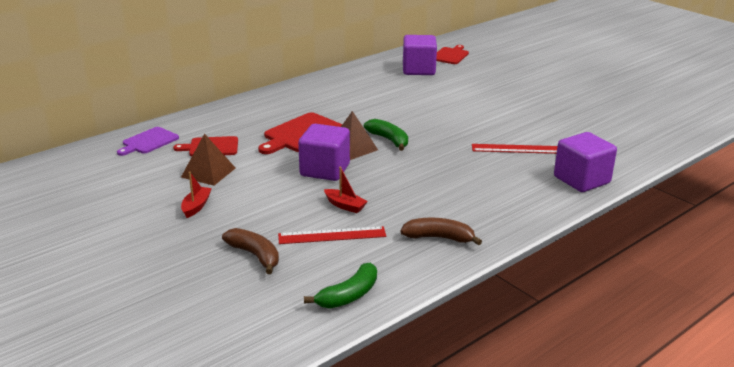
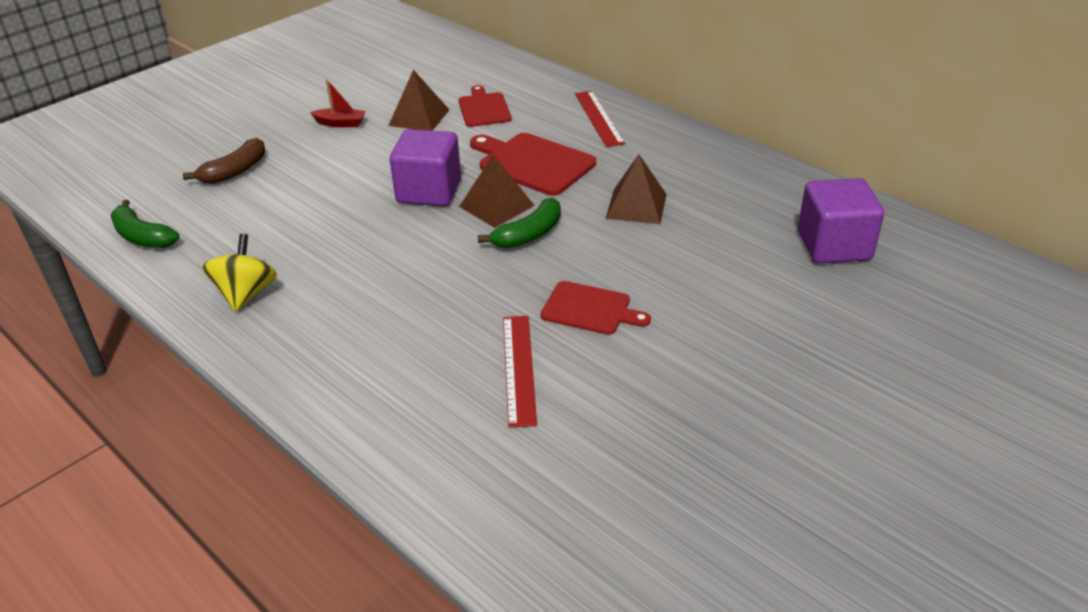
camera: 85 degrees right, 10 degrees up
(148, 141) = (492, 71): purple cutting board -> none
(332, 235) = (266, 213): red ruler -> red ruler (598, 118)
(345, 206) = (335, 215): red boat -> none
(366, 109) = (636, 206): none -> brown pyramid
(439, 238) = (246, 294): brown banana -> yellow spinning top
(450, 55) = (939, 281): red cutting board -> red cutting board (590, 309)
(581, 180) = (406, 448): purple cube -> none

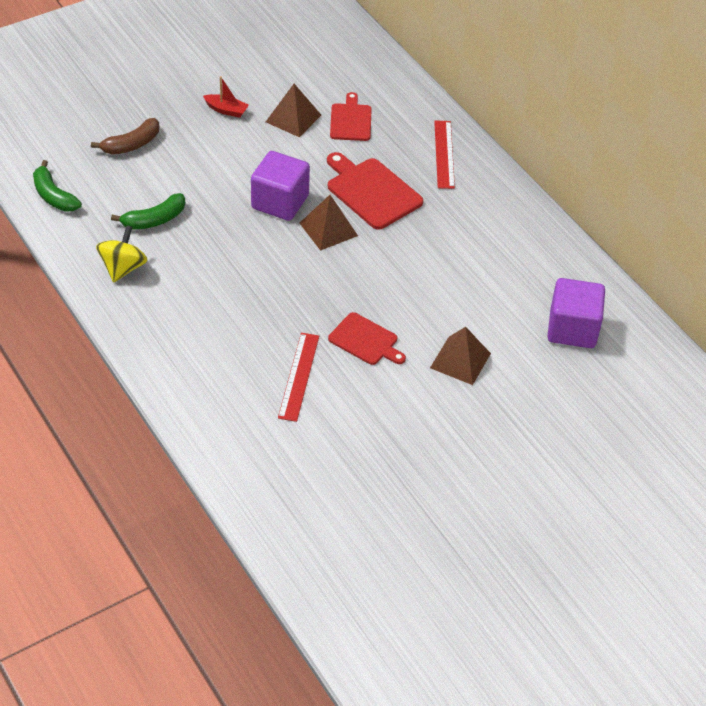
camera: 10 degrees right, 10 degrees up
(529, 234) = (344, 263): green banana -> green banana (154, 220)
(636, 206) = (437, 255): brown pyramid -> brown pyramid (460, 360)

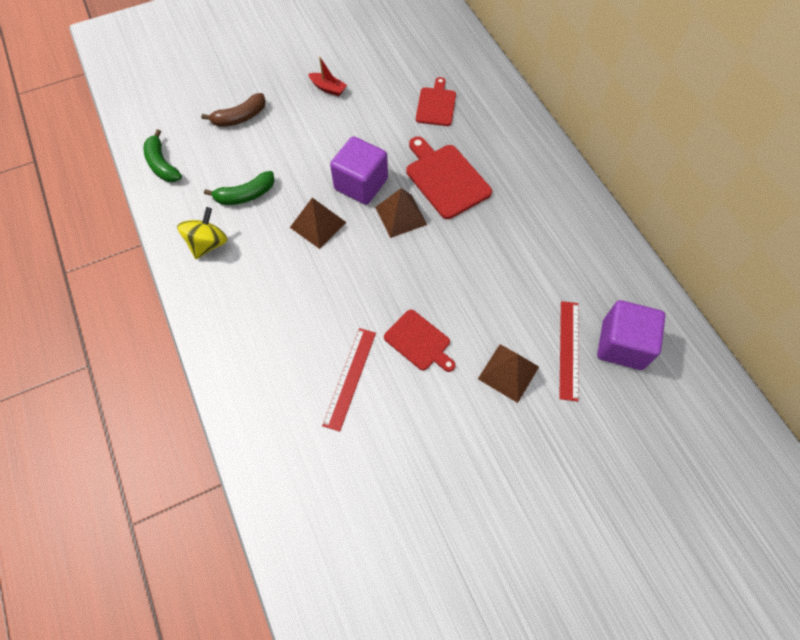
camera: 10 degrees right, 15 degrees up
(293, 118) = (385, 100): brown pyramid -> brown pyramid (318, 225)
(444, 154) = (516, 144): red ruler -> red ruler (569, 349)

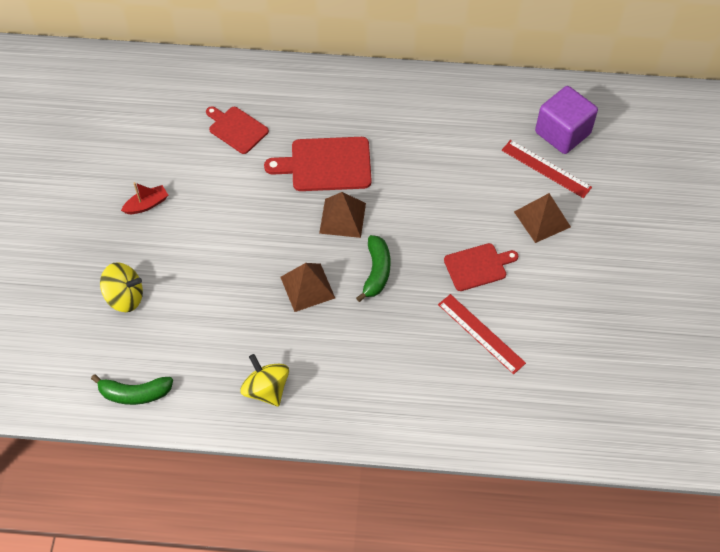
camera: 60 degrees left, 5 degrees down
(240, 117) = (125, 297): brown banana -> yellow spinning top
(246, 195) = (230, 333): green banana -> green banana (376, 272)
(361, 184) = (285, 232): purple cube -> none

